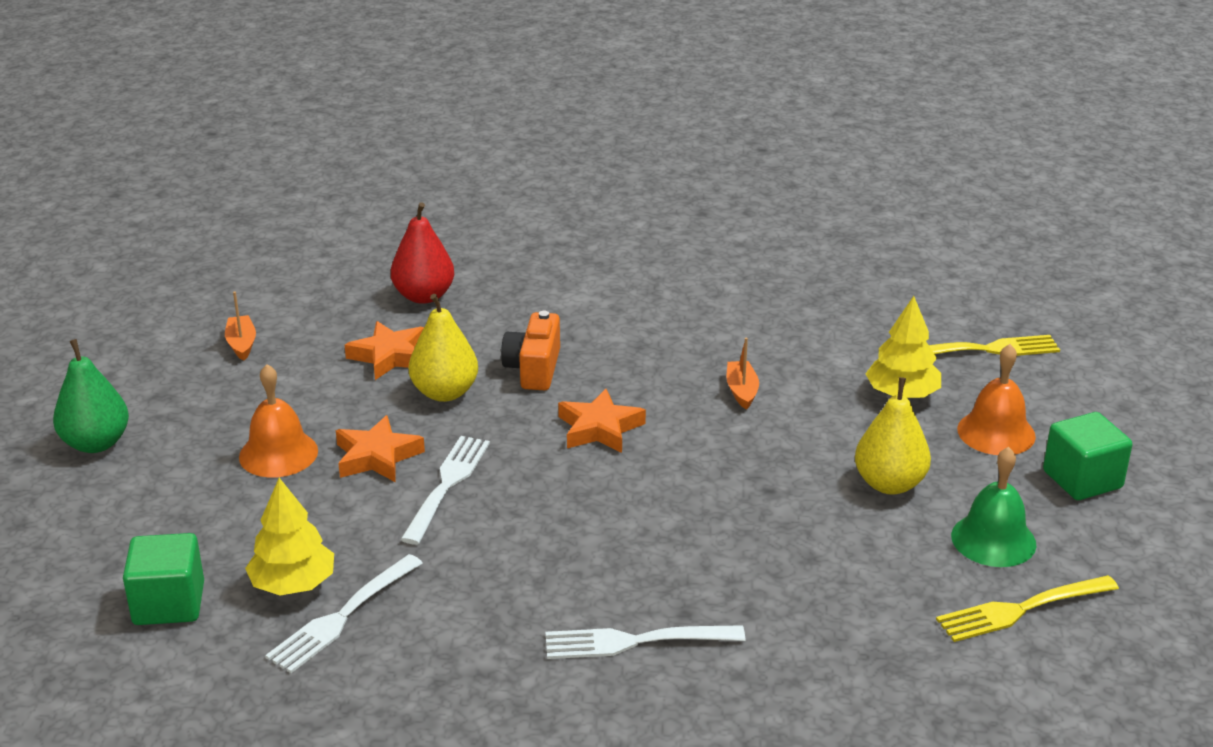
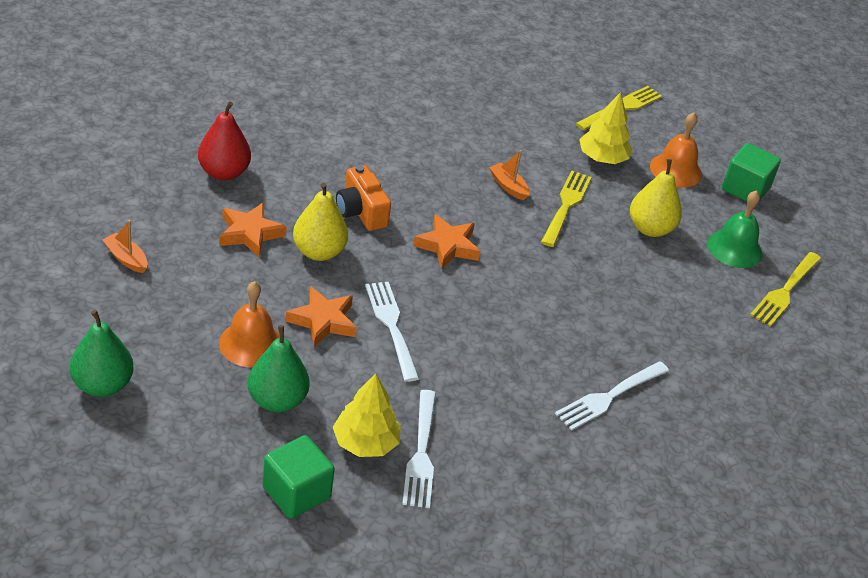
camera: 40 degrees left, 10 degrees up
(246, 513) = (277, 400): none -> green pear
(796, 430) = (566, 206): none -> yellow fork

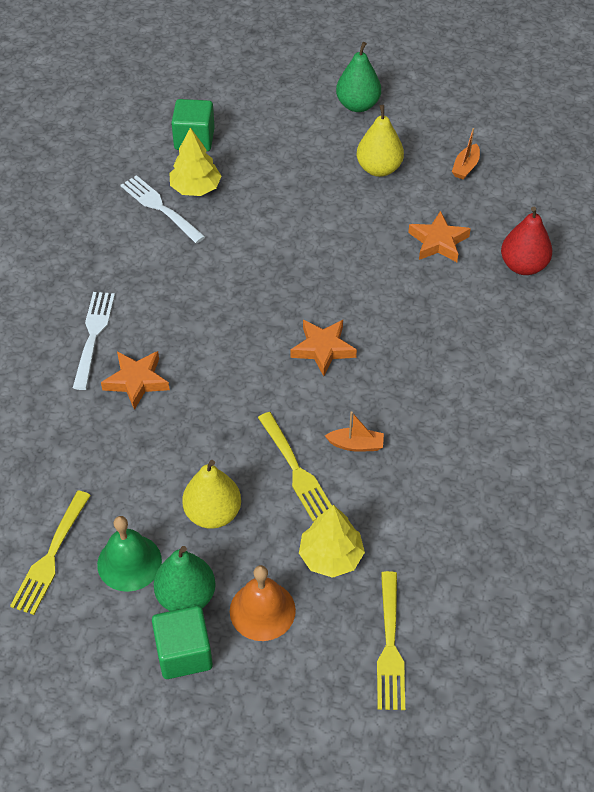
camera: 140 degrees right, 10 degrees up
(126, 258) = (465, 167): orange boat -> orange boat turned 120 degrees clockwise
(251, 343) = (329, 184): orange bell -> none
(277, 400) = (269, 169): green pear -> green pear (186, 596)
(318, 252) = (385, 268): yellow pear -> yellow pear (379, 168)
(323, 321) = (315, 229): orange star -> orange star (136, 381)
(360, 212) = (409, 320): orange camera -> none
(392, 327) = (274, 261): white fork -> none
(785, 290) = (51, 555): yellow fork -> yellow fork turned 150 degrees counterclockwise

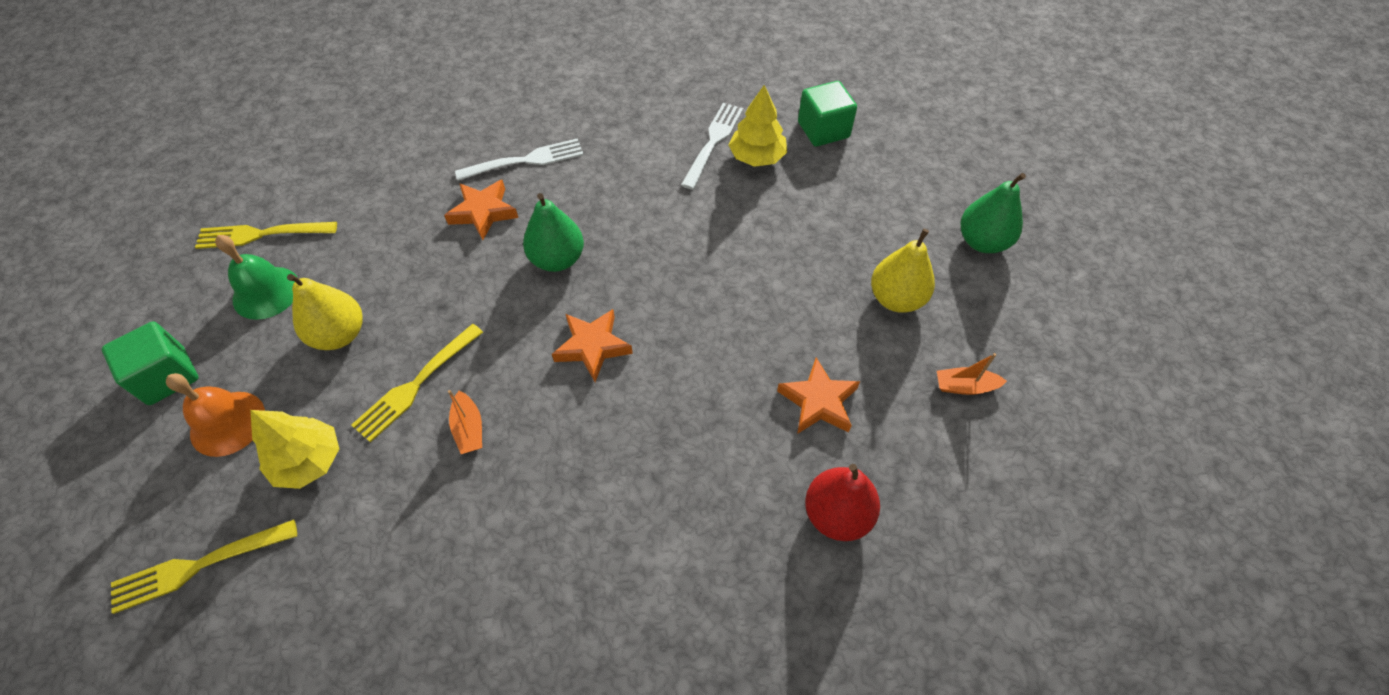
camera: 65 degrees right, 5 degrees up
(186, 596) = (234, 352): green pear -> green pear (557, 259)

